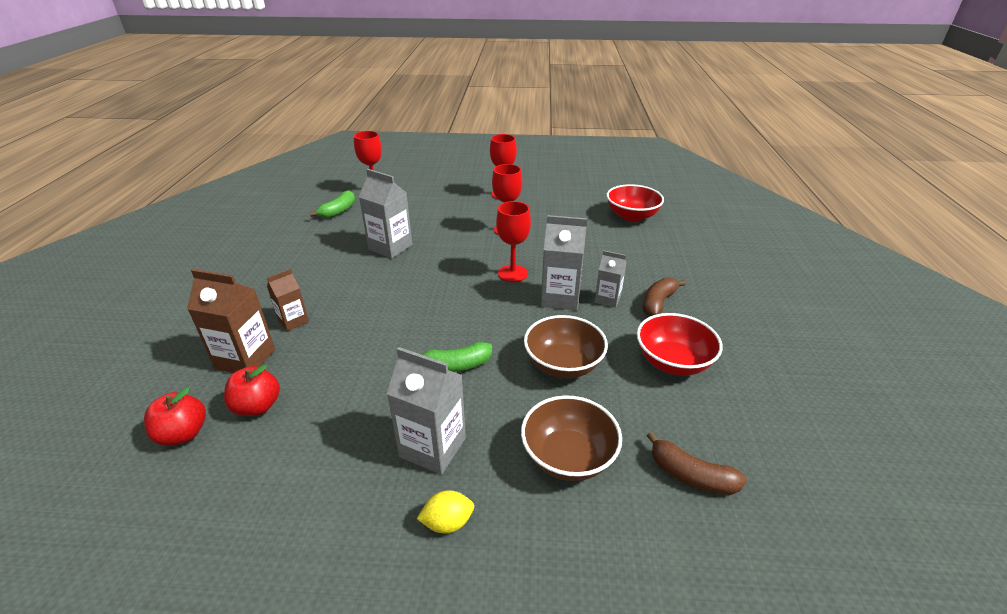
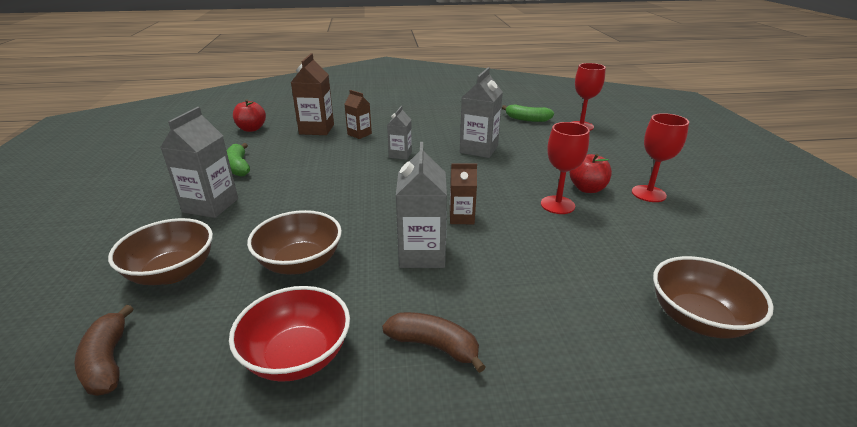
camera: 80 degrees right, 5 degrees down
(257, 406) = (270, 142): red apple -> red apple (587, 189)
(447, 522) = (137, 220): yellow lemon -> none
(456, 365) = (304, 203): green banana -> green banana (238, 167)
(512, 273) = (461, 217): red goblet -> brown carton
(607, 299) = (429, 293): grey carton -> grey carton (400, 155)
(631, 216) = (698, 319): red bowl -> brown bowl
(690, 475) = (108, 361): brown banana -> brown banana turned 45 degrees counterclockwise

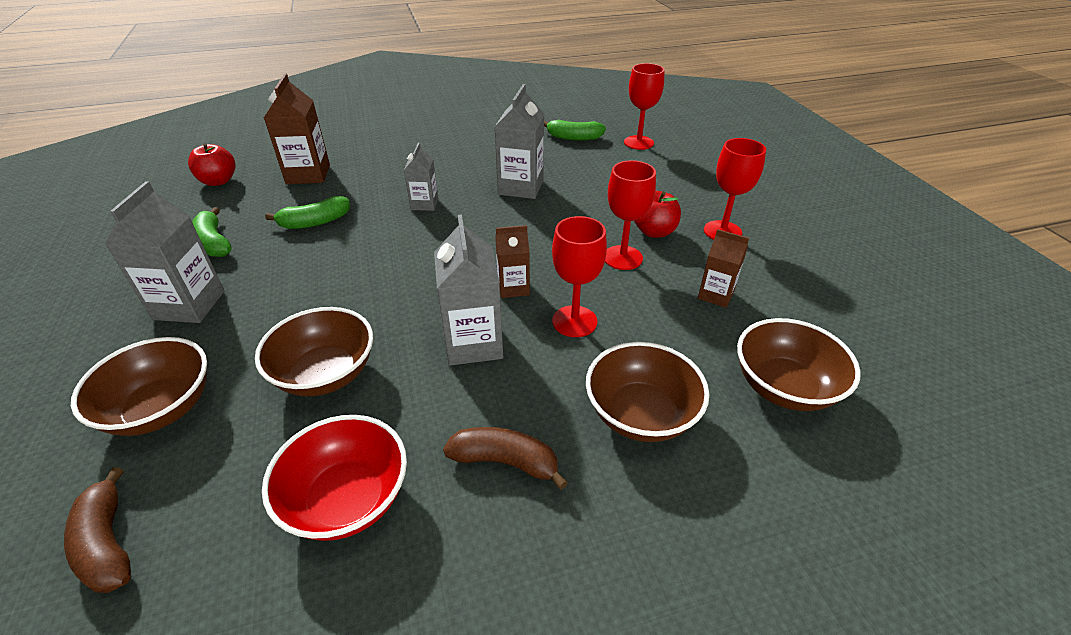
camera: 10 degrees left, 10 degrees up
(314, 160) = (314, 222): none -> green banana
(359, 134) = (366, 177): brown carton -> brown carton (715, 295)
(509, 247) = (574, 321): none -> red goblet
(559, 324) = (641, 414): none -> brown bowl

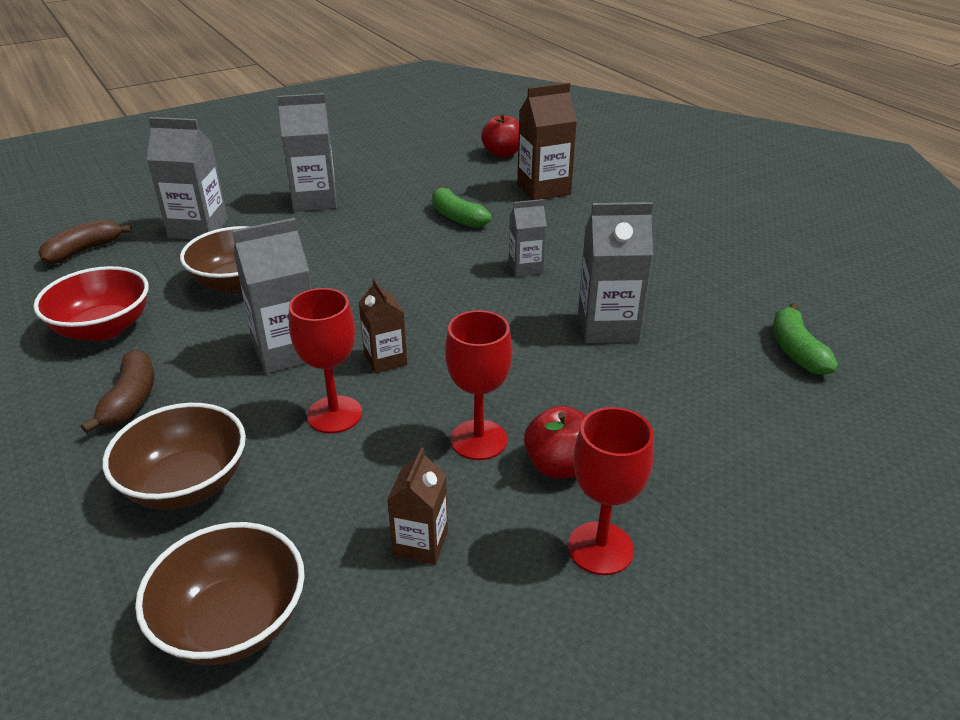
camera: 75 degrees right, 5 degrees down
(161, 409) = (198, 228): brown bowl -> grey carton
(214, 242) = (403, 183): green banana -> none
(638, 143) = (844, 423): red goblet -> none

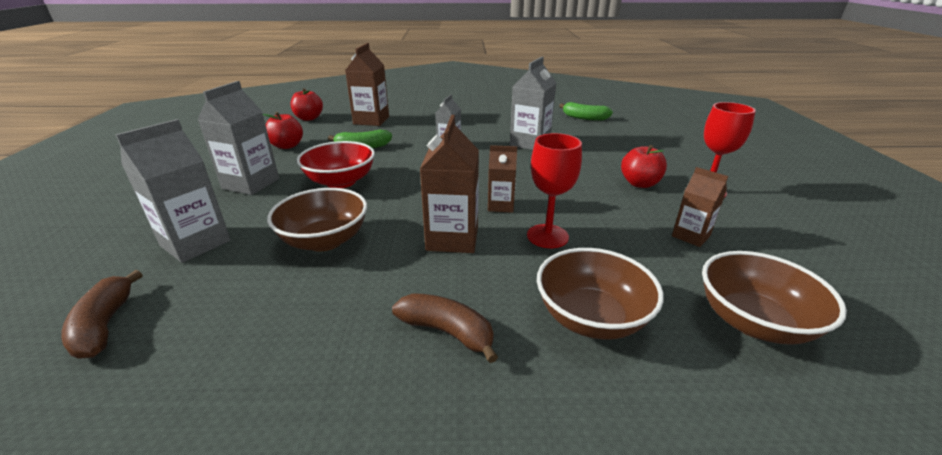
camera: 60 degrees left, 5 degrees down
(103, 328) = (298, 332): red bowl -> red bowl (341, 182)
(287, 351) = (452, 238): grey carton -> brown carton
(414, 177) = (287, 146): none -> red apple
(478, 440) = (605, 198): red goblet -> none

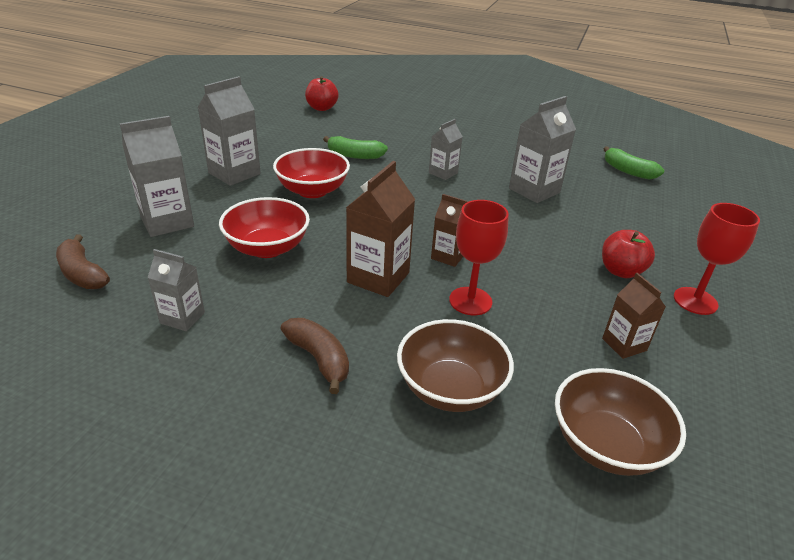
camera: 20 degrees right, 5 degrees up
(105, 325) = (82, 273): brown banana -> brown banana turned 45 degrees counterclockwise
(264, 337) = (182, 318): none -> grey carton
(287, 146) = (285, 138): red apple -> none
(325, 240) = (267, 248): brown bowl -> red bowl
(371, 120) = (382, 124): brown carton -> none

